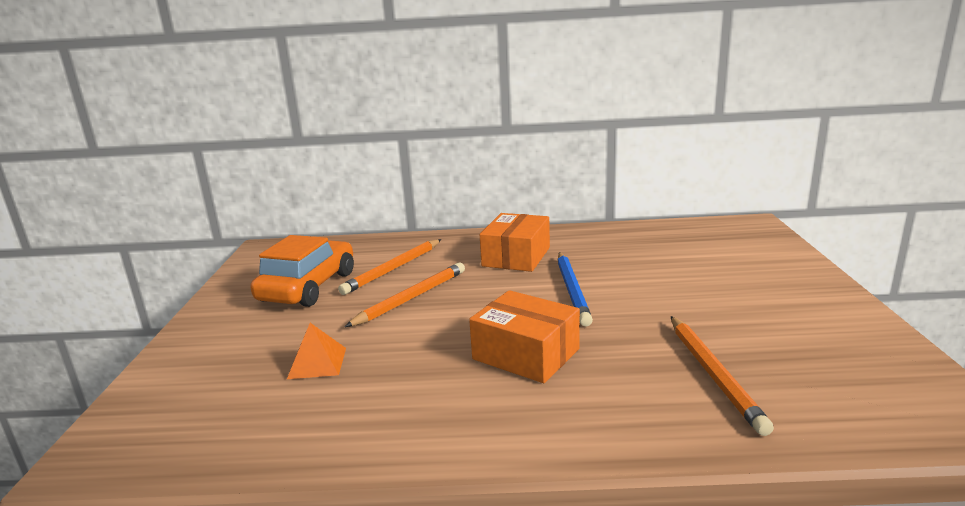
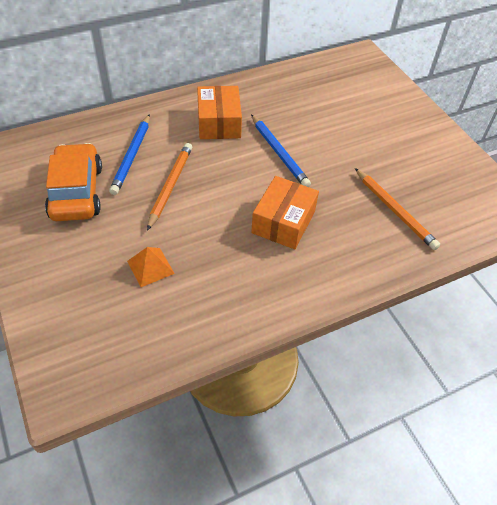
camera: 30 degrees left, 30 degrees up
(393, 269) = (132, 156): orange pencil -> blue pencil
(526, 354) = (283, 222): orange box -> orange box turned 75 degrees counterclockwise

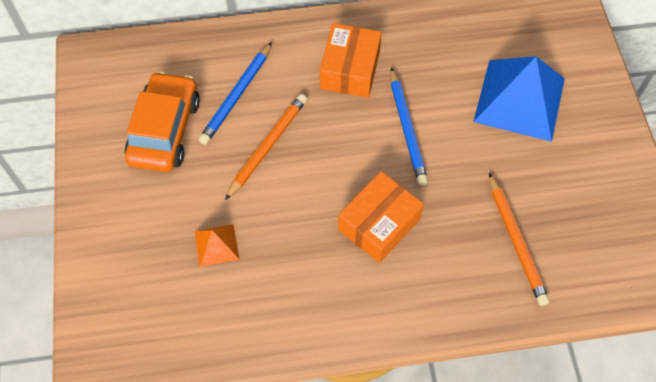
camera: 20 degrees right, 10 degrees up
(355, 119) = (519, 100): none -> blue pyramid

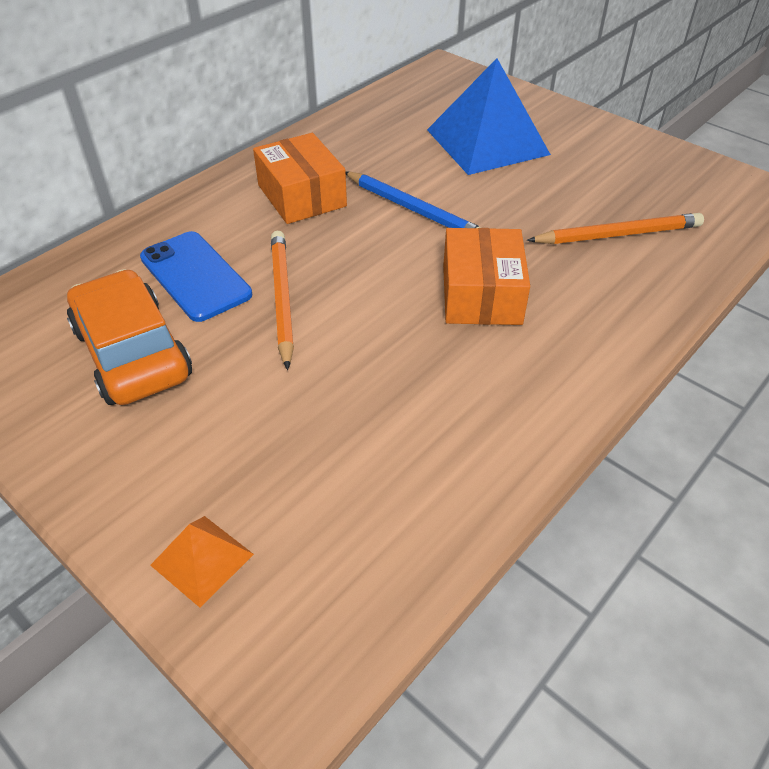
camera: 40 degrees left, 15 degrees down
(216, 245) = (323, 422): orange pyramid -> orange pyramid (202, 559)
(237, 96) = (195, 276): blue pencil -> blue phone
(516, 241) = (618, 234): orange pencil -> orange pencil turned 45 degrees counterclockwise

